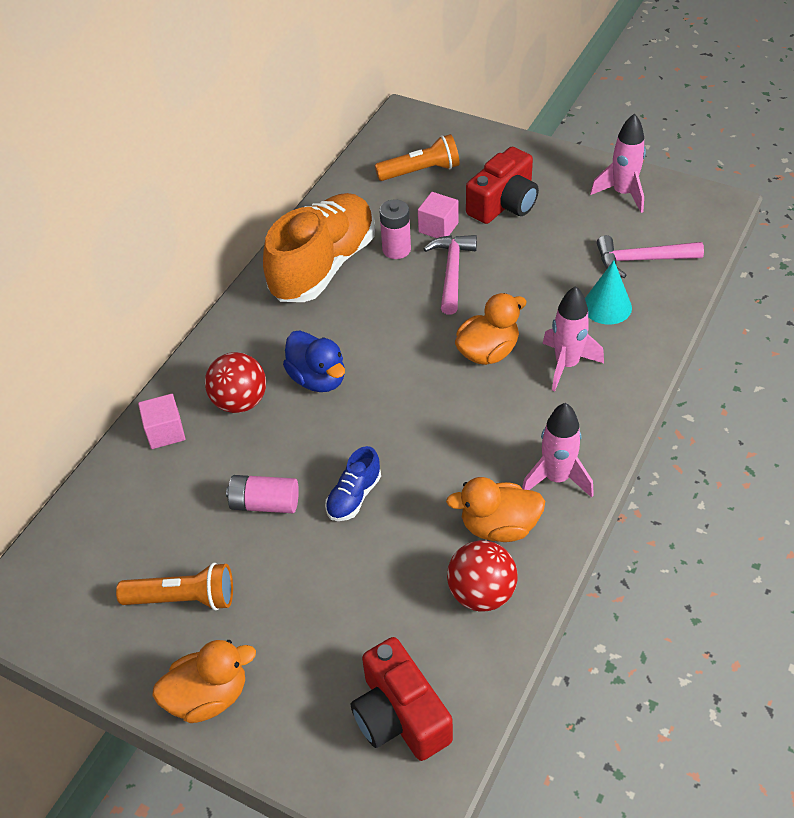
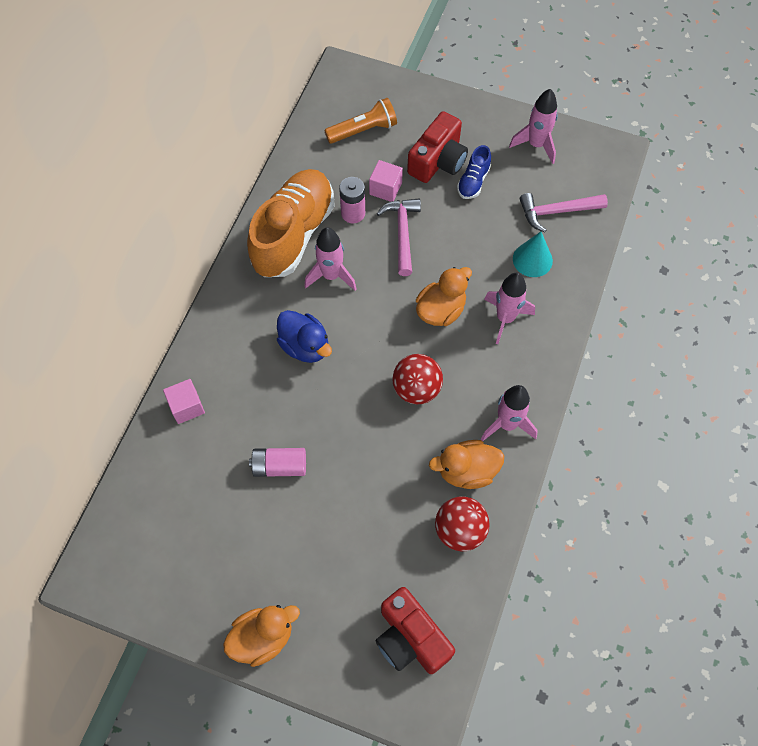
camera: 10 degrees left, 15 degrees up
(183, 599) = (229, 556): orange flashlight -> none
(240, 402) = (244, 373): red ball -> red ball (416, 389)
(354, 496) = (350, 454): blue shoe -> blue shoe (473, 181)
(361, 309) = (331, 276): none -> pink rocket

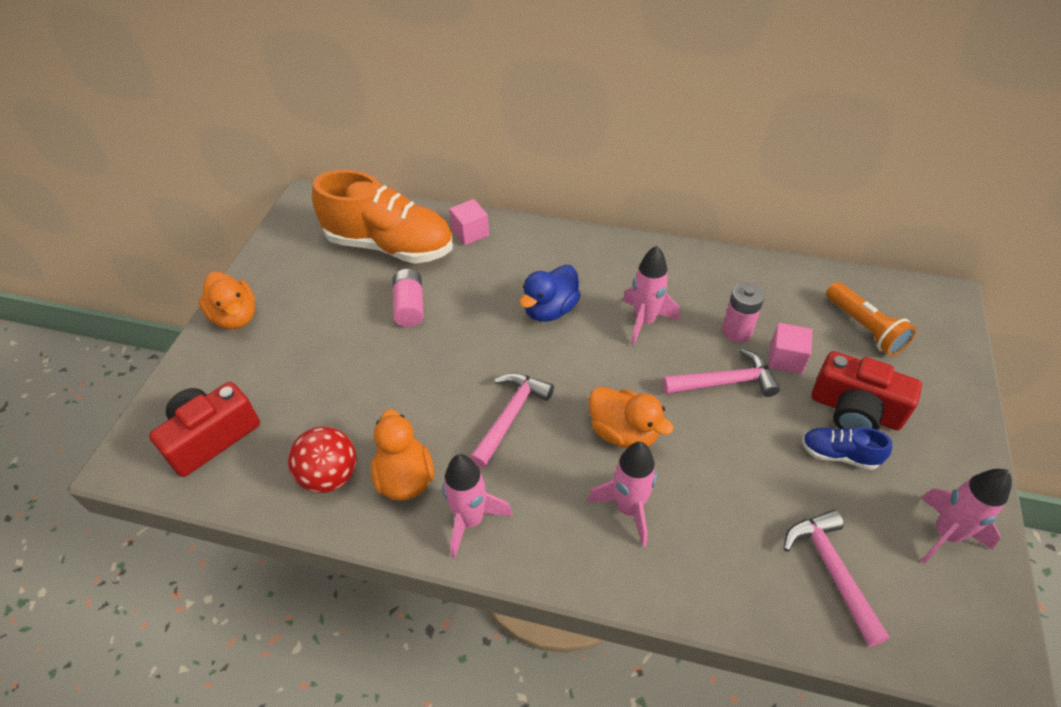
camera: 85 degrees right, 15 degrees down
(293, 234) = (689, 283): orange shoe -> orange shoe (390, 246)
(416, 389) = (510, 416): red ball -> pink hammer
(532, 259) = (734, 539): turquoise cone -> none

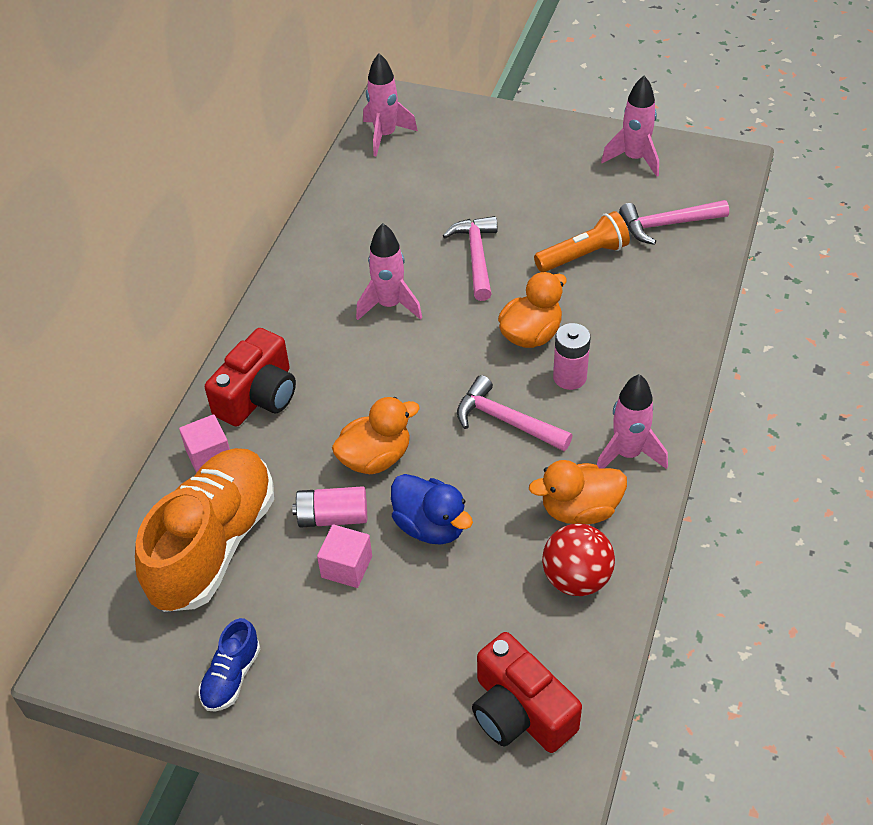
camera: 85 degrees left, 0 degrees up
(235, 317) = (317, 721): orange duck -> orange duck (375, 458)
(550, 310) = (360, 382): blue duck -> blue duck (430, 526)
(628, 508) = (614, 339): pink rocket -> pink rocket (385, 135)
(737, 331) = (413, 239): pink battery -> pink battery (569, 377)
(785, 359) = (452, 212): pink cube -> pink cube (346, 567)
(839, 454) = (560, 199): blue shoe -> blue shoe (231, 676)
(855, 410) = (515, 181): red camera -> red camera (258, 396)
(864, 328) = (421, 155): orange flashlight -> orange flashlight (583, 256)

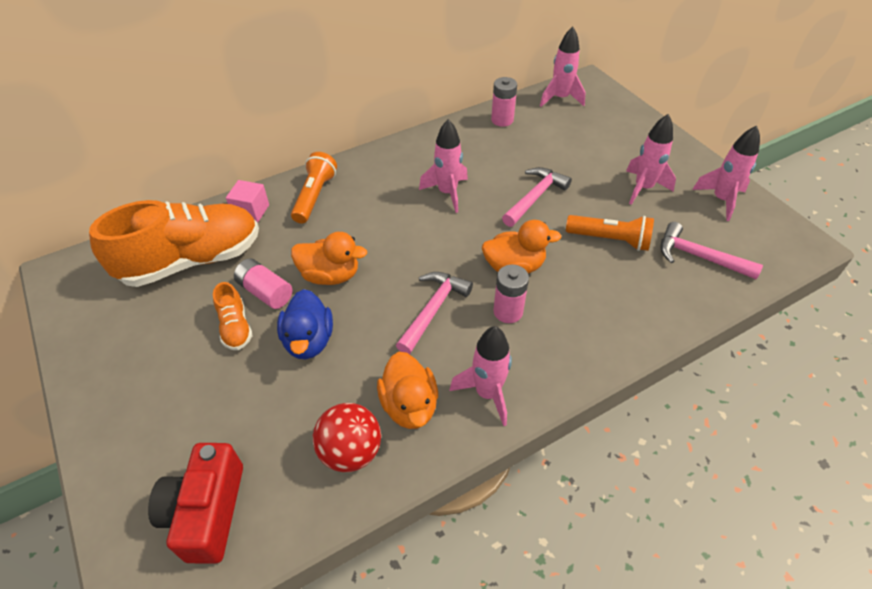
camera: 40 degrees right, 0 degrees up
(231, 676) = (105, 341): blue shoe -> none
(258, 396) = (315, 196): red camera -> orange flashlight
(346, 567) = (235, 327): pink cube -> orange shoe
(353, 194) = (502, 120): none -> pink battery
(506, 421) = (433, 310): pink hammer -> pink hammer turned 45 degrees clockwise
(560, 187) = (643, 188): none -> pink rocket
(579, 510) = (409, 405): orange duck -> orange duck turned 135 degrees counterclockwise

